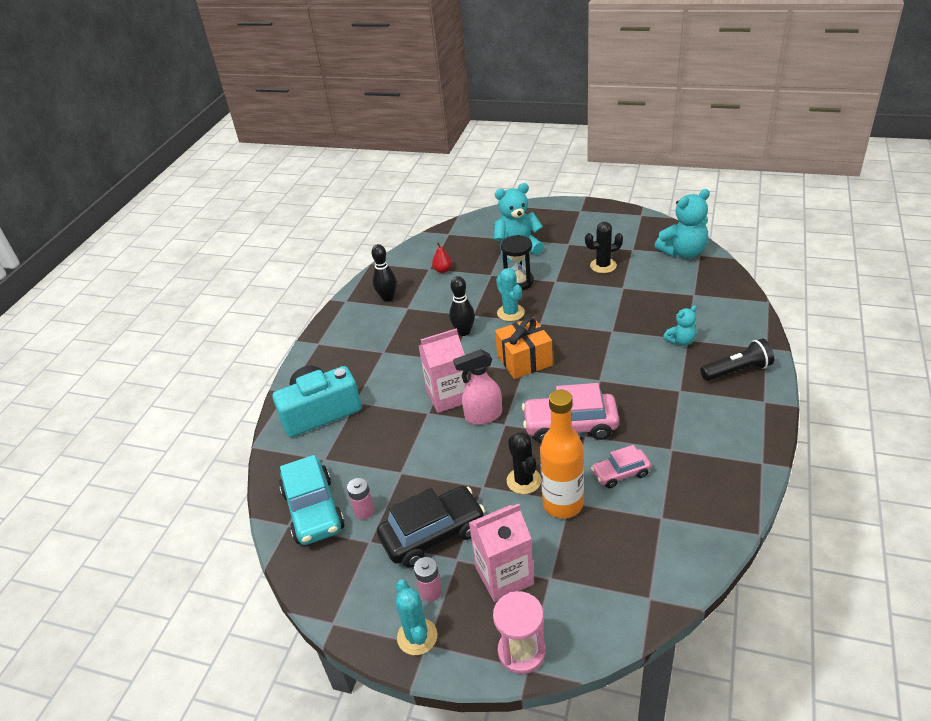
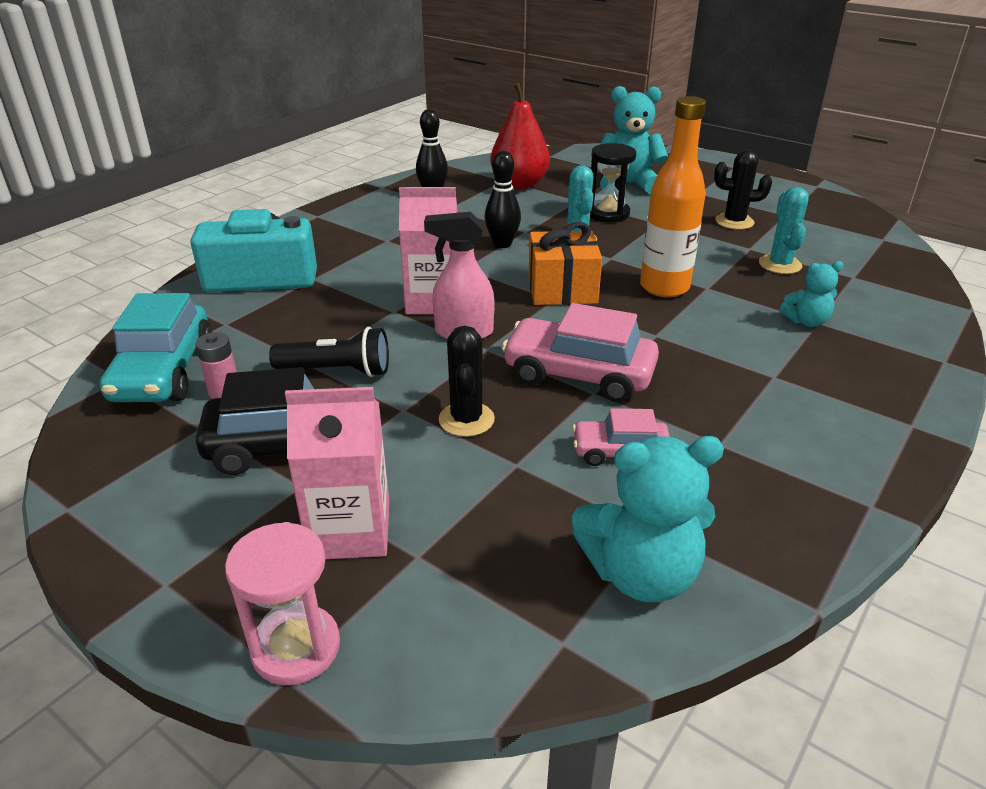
camera: 15 degrees right, 5 degrees down
(417, 636) = (161, 568): turquoise cactus -> turquoise cactus (780, 264)
(431, 591) = (229, 515): pink battery -> none
(443, 270) = (519, 184): red pear -> red pear, size x2.19
(562, 504) = (504, 464): orange bottle -> orange bottle (664, 287)
(683, 252) = (860, 231): turquoise teddy bear -> turquoise teddy bear (640, 574)
(737, 370) = (882, 376): black flashlight -> black flashlight (337, 371)

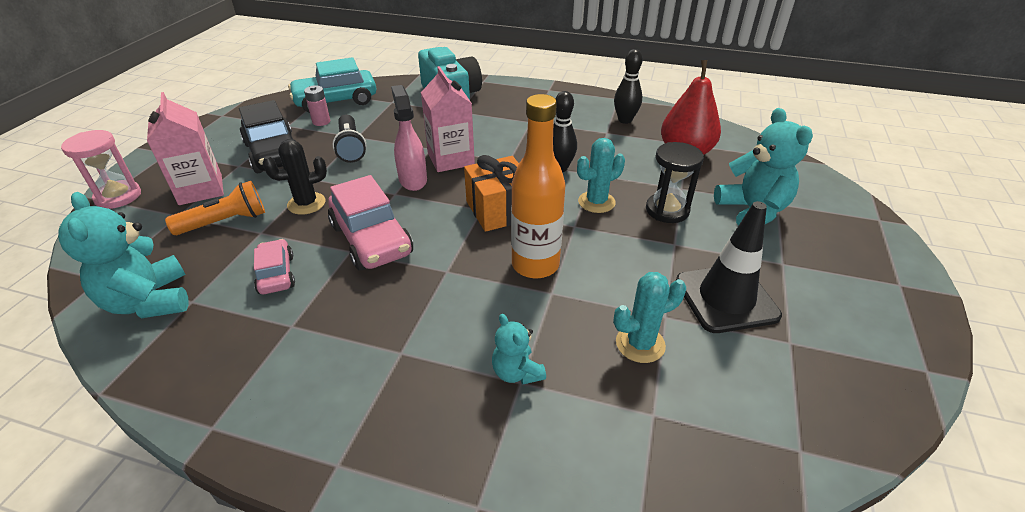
camera: 70 degrees right, 5 degrees up
(470, 499) = (226, 222): none -> orange flashlight
(578, 375) = (372, 240): pink car -> pink car turned 150 degrees clockwise
(734, 222) = (726, 298): black cactus -> black traffic cone

